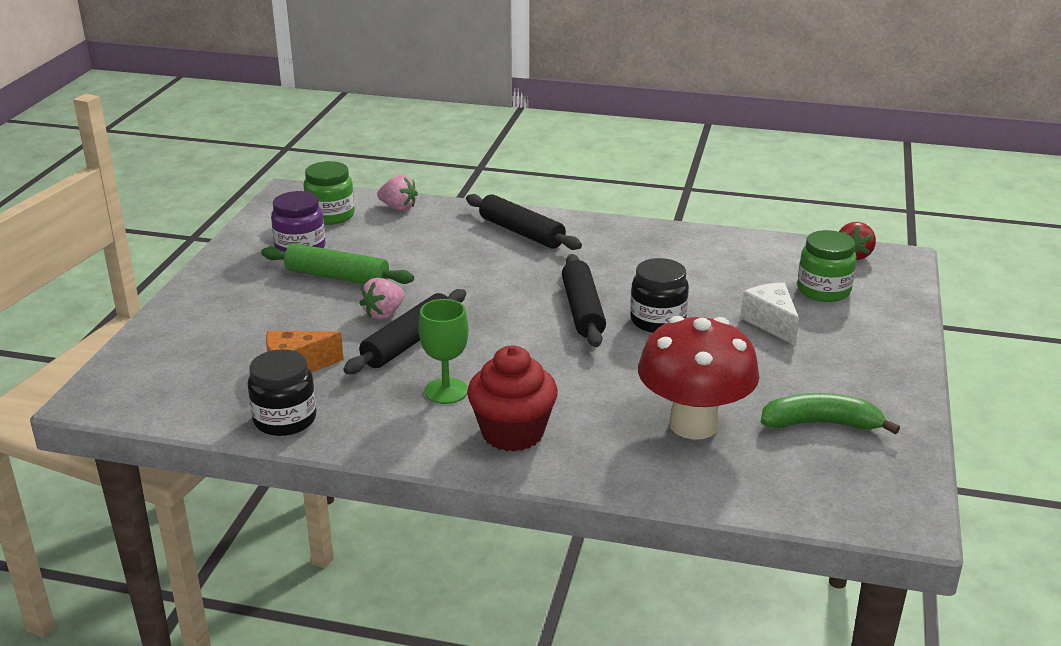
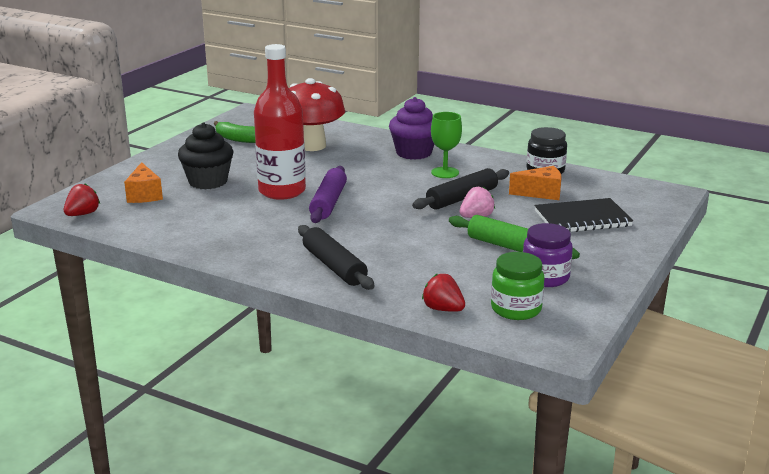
camera: 165 degrees left, 5 degrees down
(244, 329) = (582, 219): none -> black notebook
(398, 207) = (443, 309): pink strawberry -> red strawberry
(512, 433) = (414, 153): red cupcake -> purple cupcake
(582, 310) = (328, 203): black rolling pin -> purple rolling pin
(657, 321) = (282, 191): black jar -> red bottle
(771, 323) = (208, 182): white cheese -> black cupcake
(823, 290) = (144, 195): green jar -> orange cheese

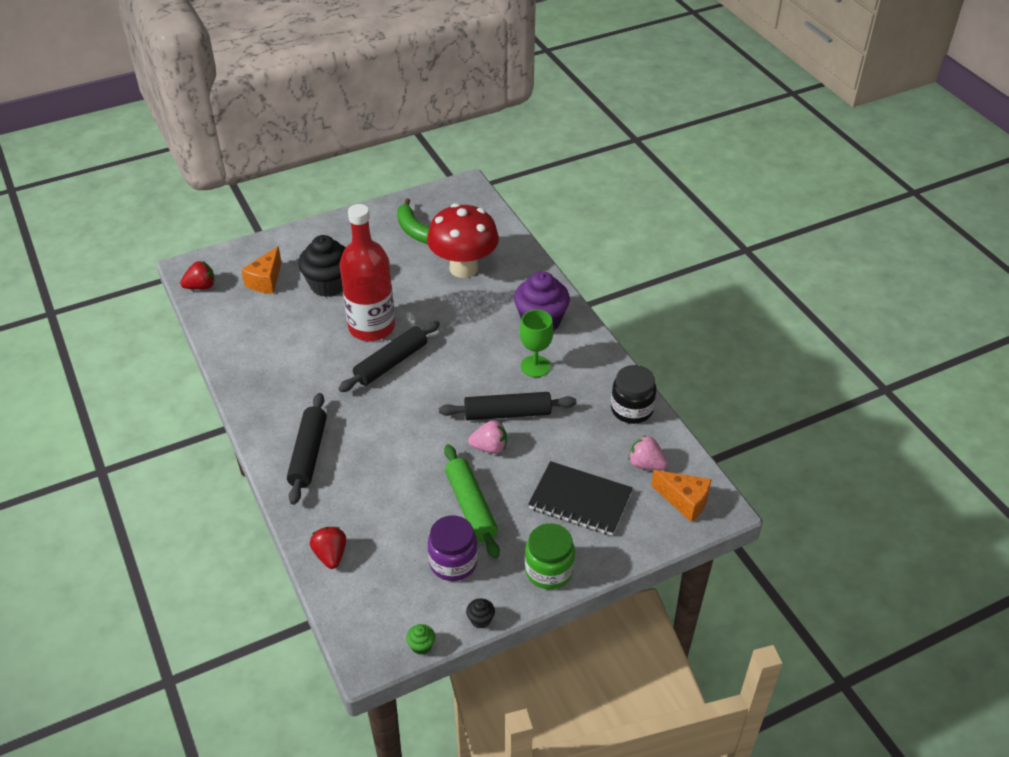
camera: 35 degrees right, 20 degrees up
(328, 203) = (391, 363): purple rolling pin -> black rolling pin
(516, 309) = (384, 588): green jar -> green jar (549, 570)
(541, 193) = (586, 442): orange cheese -> orange cheese (684, 501)
(594, 325) = (421, 646): none -> green cupcake
(597, 190) = (646, 464): none -> pink strawberry
(613, 296) = (480, 620): none -> black cupcake

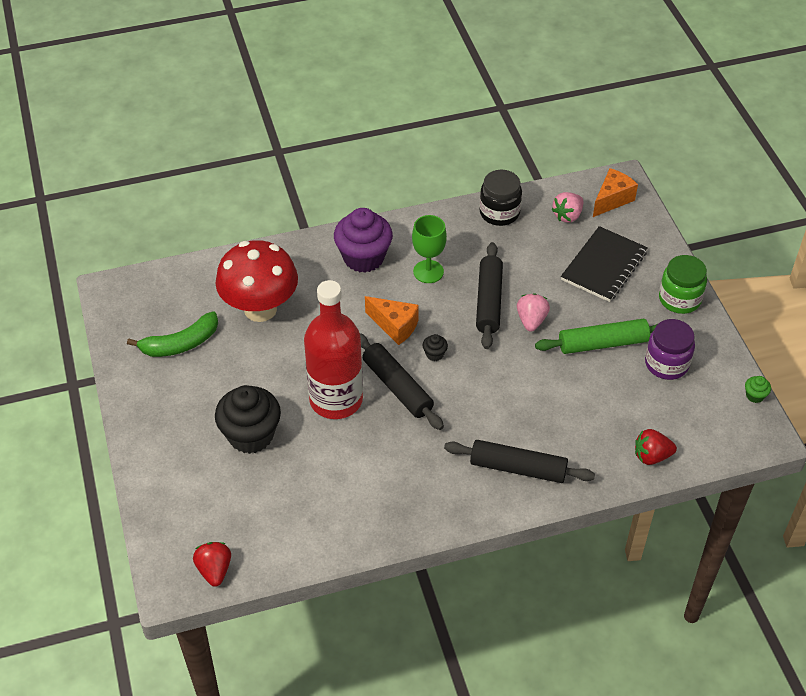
camera: 80 degrees left, 5 degrees up
(266, 281) = (224, 499): orange cheese -> orange cheese (395, 326)
(480, 620) = (729, 352): black cupcake -> black cupcake (434, 354)

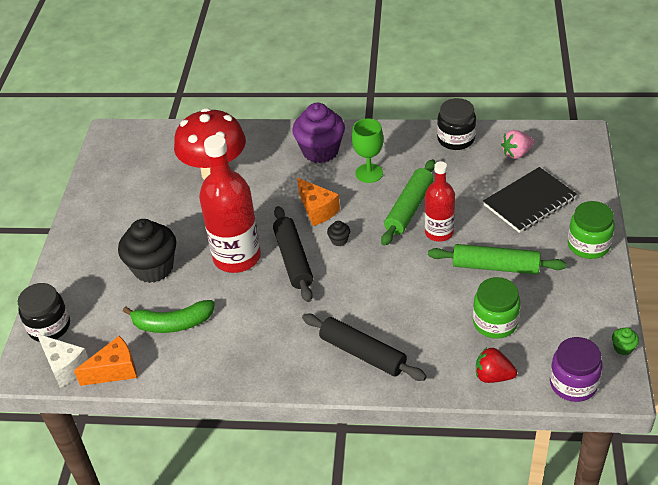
camera: 25 degrees right, 5 degrees down
(170, 531) = (49, 327): none -> black jar
(180, 344) = (139, 185): green banana -> green banana (172, 323)
(214, 570) = (65, 367): red strawberry -> white cheese
(488, 301) = (409, 208): black rolling pin -> green rolling pin
(531, 320) = (439, 232): pink strawberry -> red bottle
(612, 200) = (564, 148): orange cheese -> orange cheese (115, 370)
(629, 402) = (495, 322): none -> green jar
(666, 364) = (548, 298): purple jar -> purple jar (573, 384)

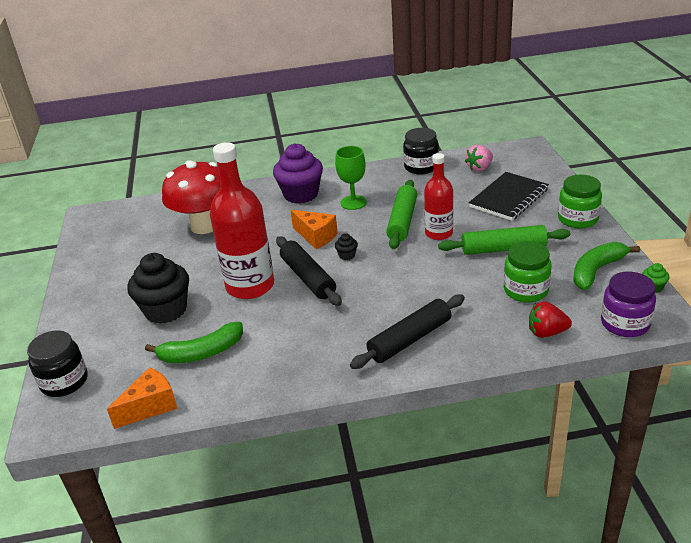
camera: 15 degrees left, 10 degrees down
(65, 367) = (92, 415): white cheese -> none
(362, 353) = (410, 339): black rolling pin -> black rolling pin turned 60 degrees counterclockwise
(576, 315) = (596, 270): none -> green banana

